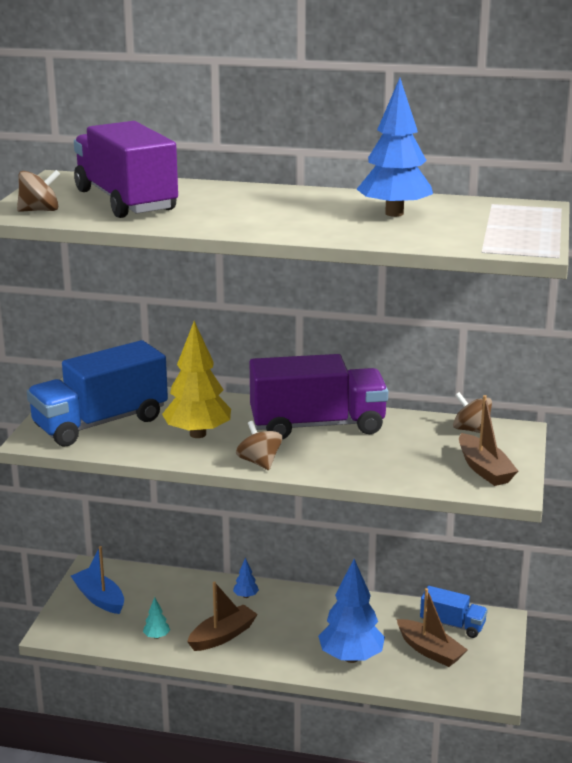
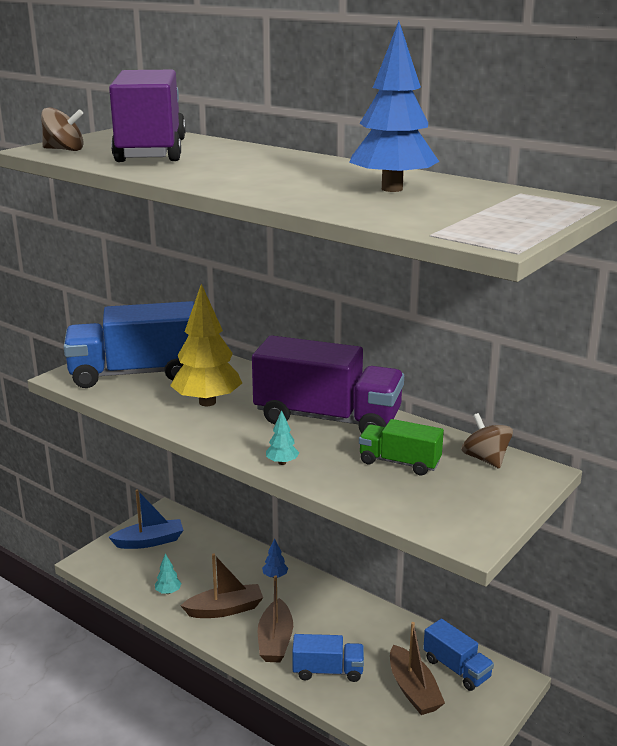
camera: 25 degrees right, 0 degrees up
(99, 598) = (149, 541): blue boat -> blue boat turned 90 degrees clockwise
(259, 462) = (234, 442): brown spinning top -> none
(316, 469) = (282, 462): none -> turquoise tree
(351, 657) = (328, 671): blue tree -> blue truck
(409, 447) = (399, 462): none -> green truck
(484, 469) = (460, 506): brown boat -> brown boat (275, 640)

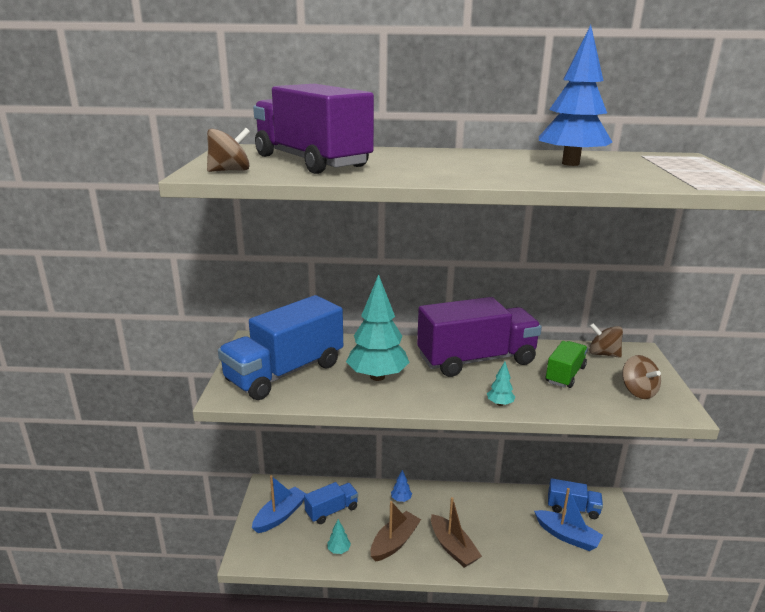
camera: 35 degrees left, 0 degrees up
(207, 402) = (377, 376): yellow tree -> turquoise tree
(328, 671) = (508, 551): blue truck -> blue truck (331, 511)
(399, 462) = (565, 375): green truck -> green truck turned 135 degrees clockwise
(413, 690) = (567, 536): brown boat -> blue boat
(455, 505) = (638, 391): none -> brown spinning top

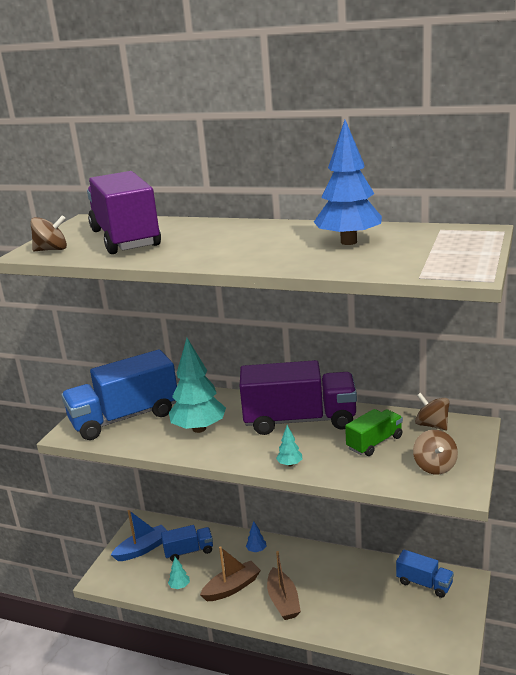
camera: 20 degrees right, 0 degrees up
(567, 536) = (402, 609): blue boat -> none

